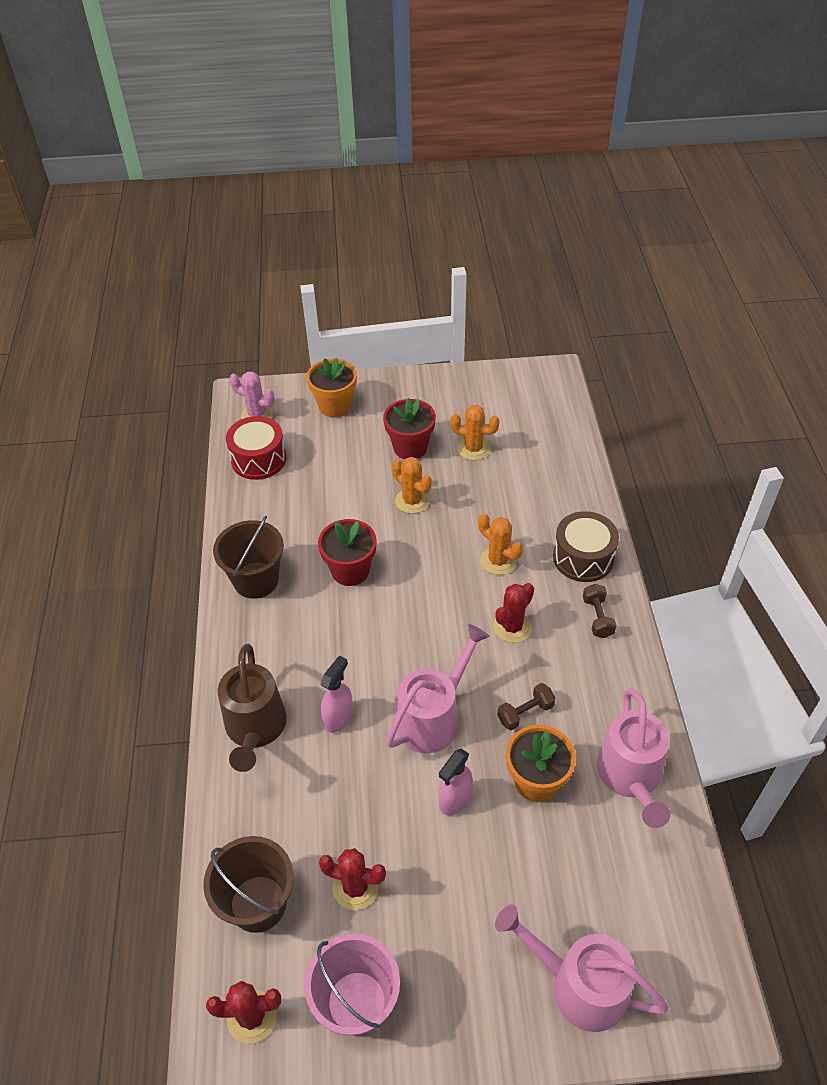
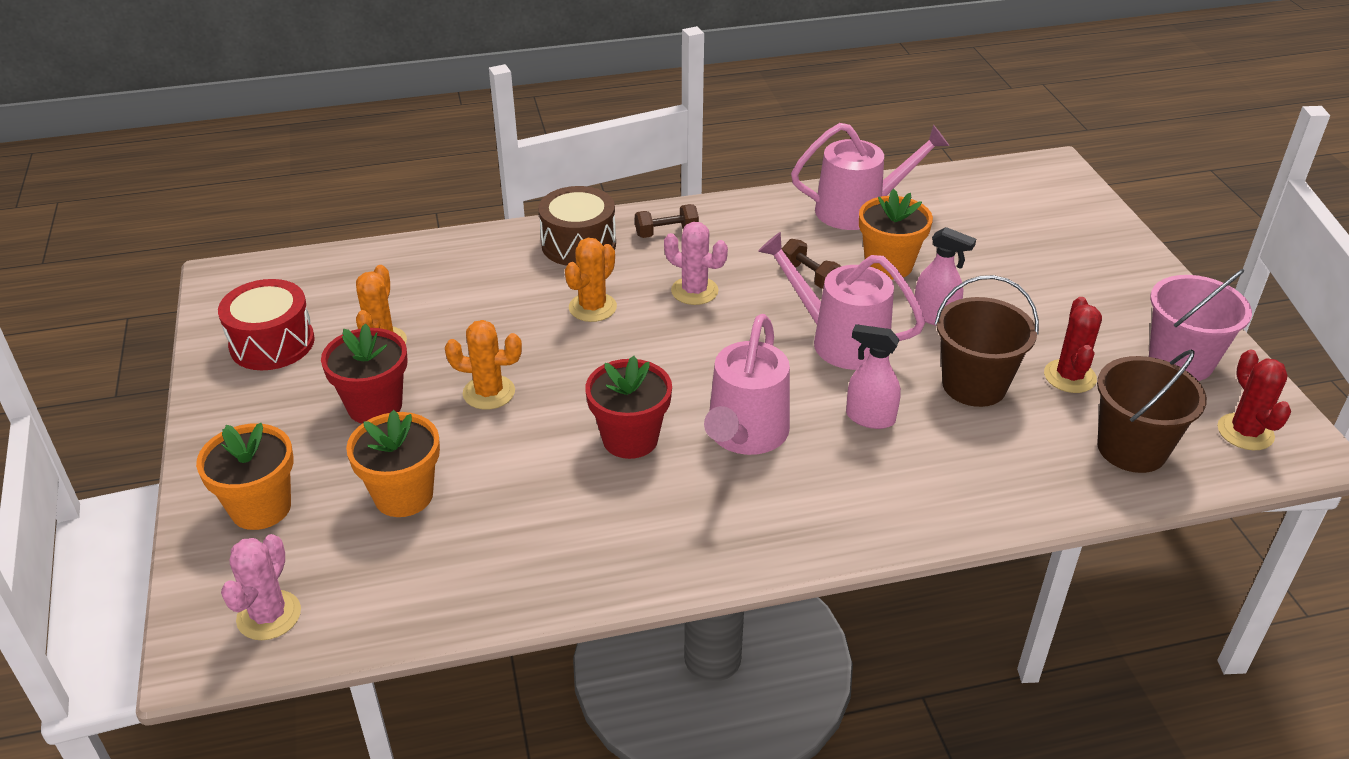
camera: 100 degrees left, 10 degrees down
(255, 729) = (917, 493): brown watering can -> none
(256, 580) = (665, 540): brown bucket -> brown bucket (974, 385)
(258, 459) = (391, 589): red drum -> red drum (272, 343)
(328, 462) = (403, 495): none -> orange flower pot
(412, 501) = (489, 392): orange cactus -> orange cactus turned 60 degrees clockwise
(512, 627) = (694, 291): red cactus -> pink cactus
(578, 985) = (1076, 235): pink watering can -> pink watering can (744, 435)

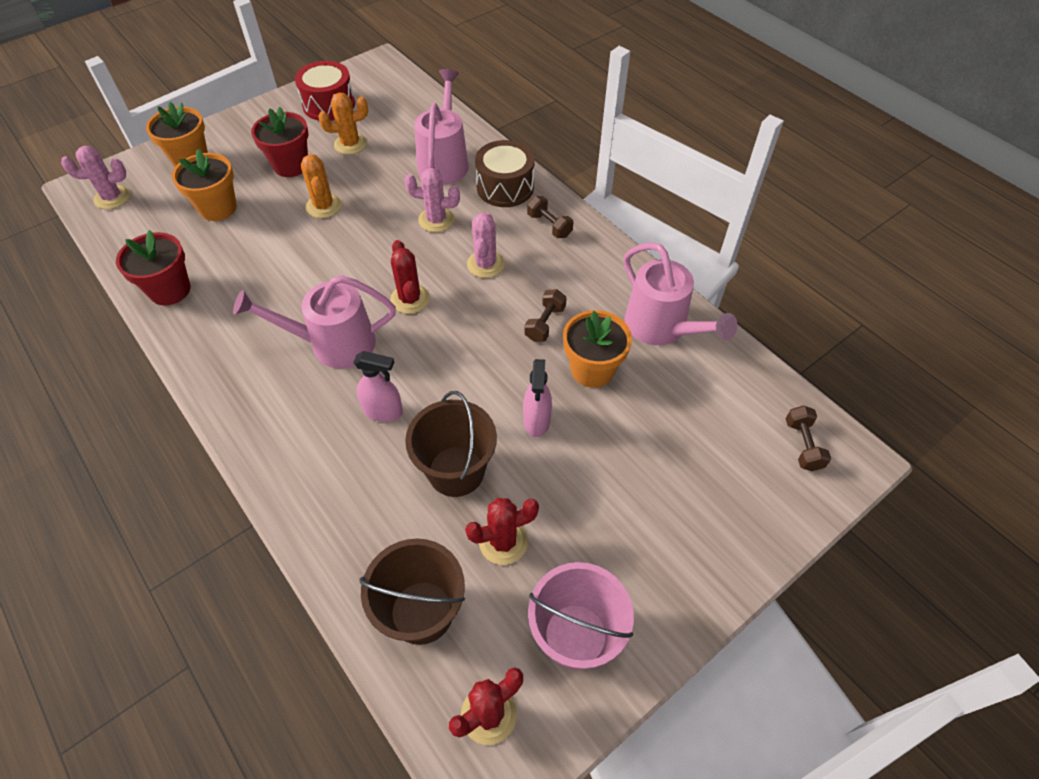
camera: 65 degrees right, 15 degrees up
(592, 307) = (436, 220): orange cactus -> pink cactus
(630, 439) = (306, 287): red flower pot -> red flower pot (170, 290)
(711, 359) = (410, 299): none -> red cactus
(839, 340) = (470, 366): pink watering can -> pink watering can (444, 161)
(870, 418) = (383, 411): pink spray bottle -> pink spray bottle turned 105 degrees clockwise
(1030, 185) = (803, 445): none -> brown dumbbell

